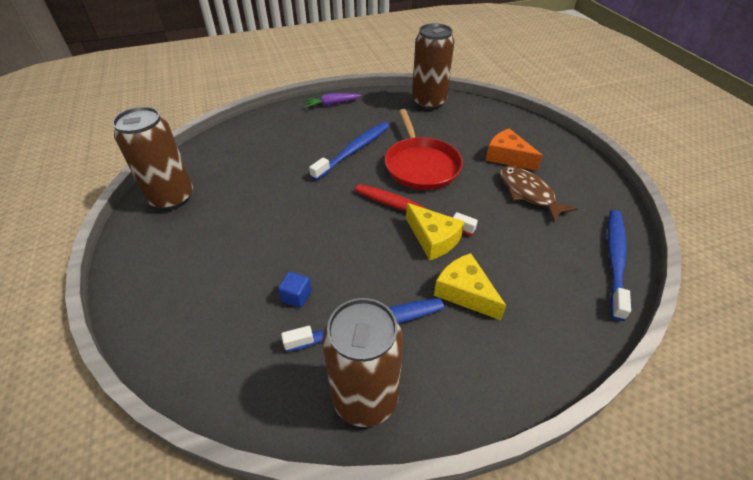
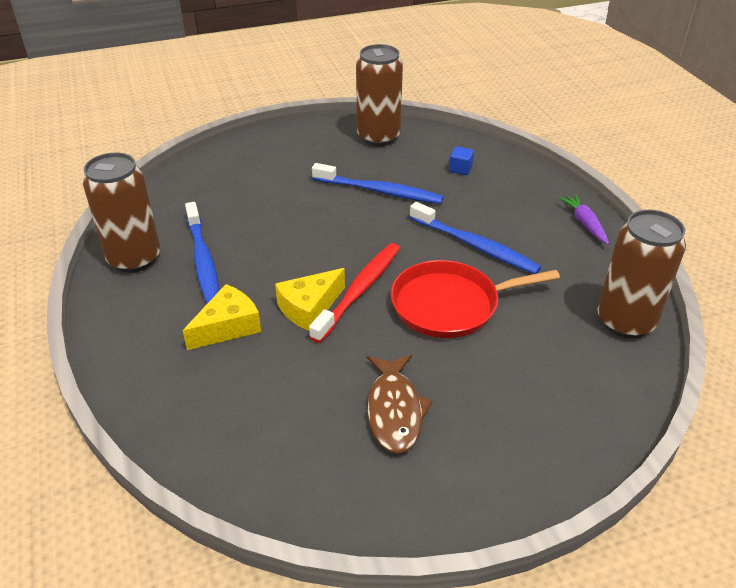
camera: 90 degrees right, 5 degrees down
(296, 296) = (245, 218): blue cube -> blue cube (460, 169)
(507, 157) = (483, 401): orange cheese -> none
(528, 193) = (394, 411): brown fish -> brown fish turned 120 degrees clockwise
(615, 260) = (253, 481): blue toothbrush -> blue toothbrush (379, 191)

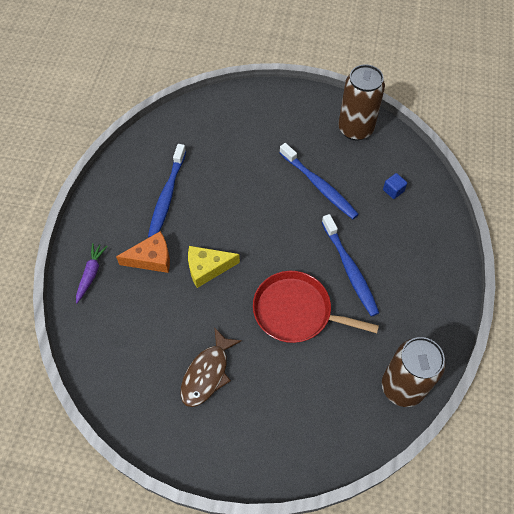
camera: 30 degrees right, 20 degrees up
(134, 259) = (128, 174): brown can -> none
(228, 326) = (151, 258): yellow cheese -> orange cheese
(359, 291) = (246, 270): red toothbrush -> none
(584, 223) = (445, 288): purple carrot -> purple carrot (91, 274)

